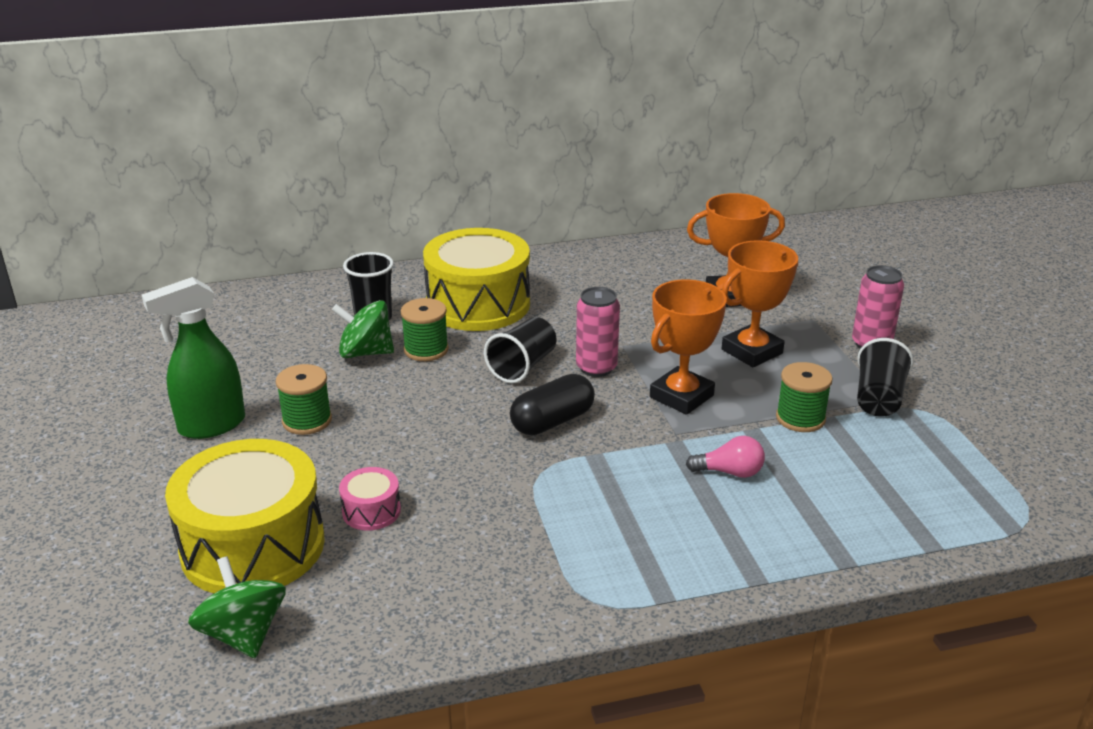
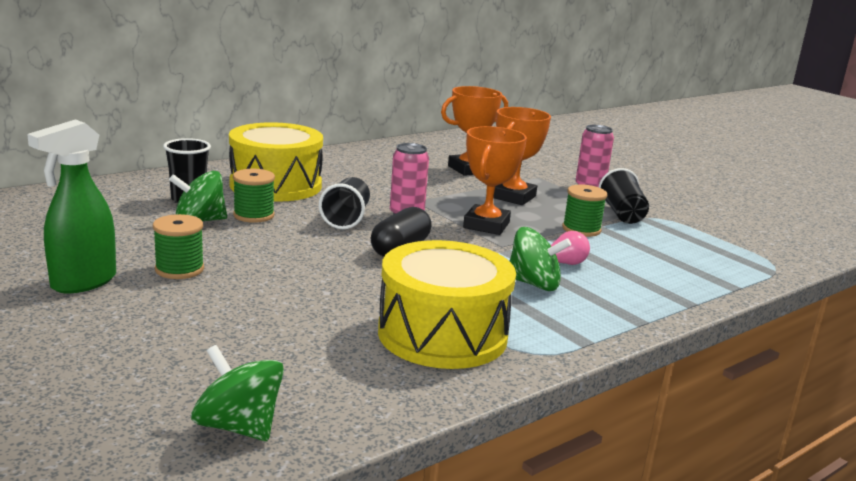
camera: 25 degrees left, 10 degrees down
(253, 546) = (196, 361): yellow drum -> yellow drum (442, 334)
(371, 511) = (292, 322): pink drum -> none
(670, 499) = (534, 284): none -> green spinning top

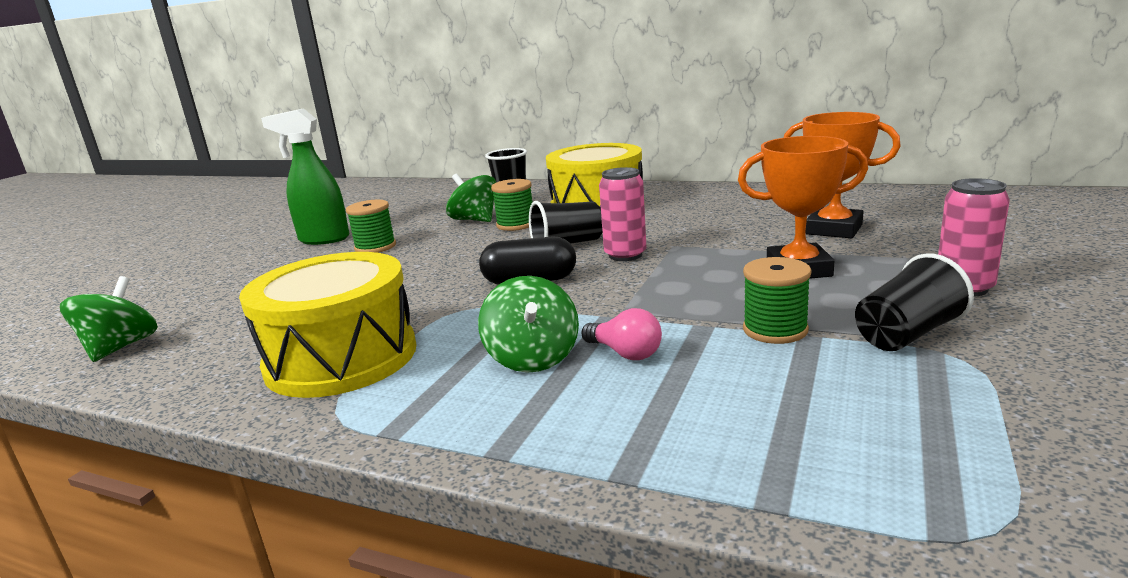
camera: 65 degrees right, 0 degrees up
(486, 225) = (671, 287): orange trophy -> none

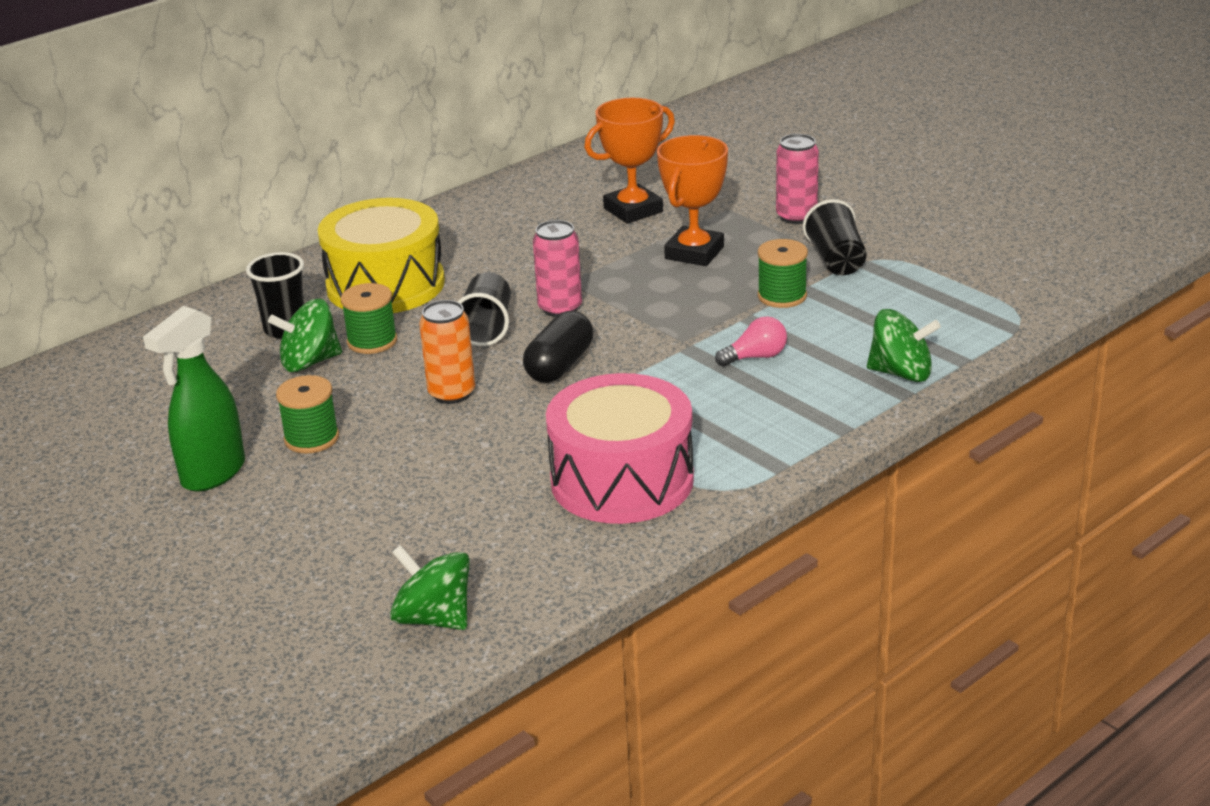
camera: 65 degrees left, 10 degrees up
(341, 358) = (622, 481): yellow drum -> pink drum
(459, 262) = (452, 393): none -> orange can
(533, 358) = (722, 394): green spinning top -> green spinning top (901, 373)

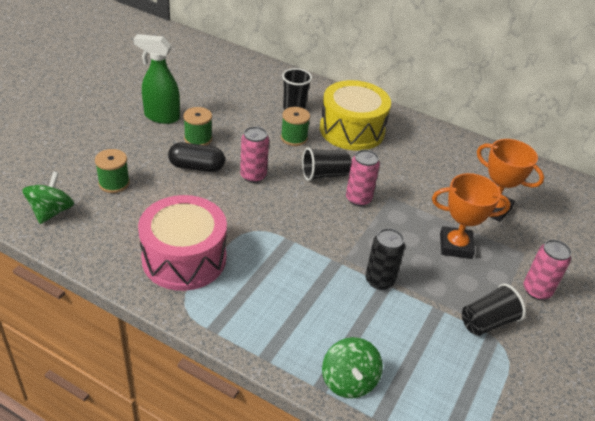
camera: 65 degrees right, 10 degrees up
(310, 362) = (266, 122): green spinning top -> none
(452, 393) = (253, 176): orange can -> pink can
(560, 365) = (296, 211): black capsule -> black capsule (196, 167)
(736, 321) = (379, 280): none -> black can
(755, 357) = (339, 297): pink light bulb -> none
(782, 296) = (422, 299): green spool -> green spool (114, 183)

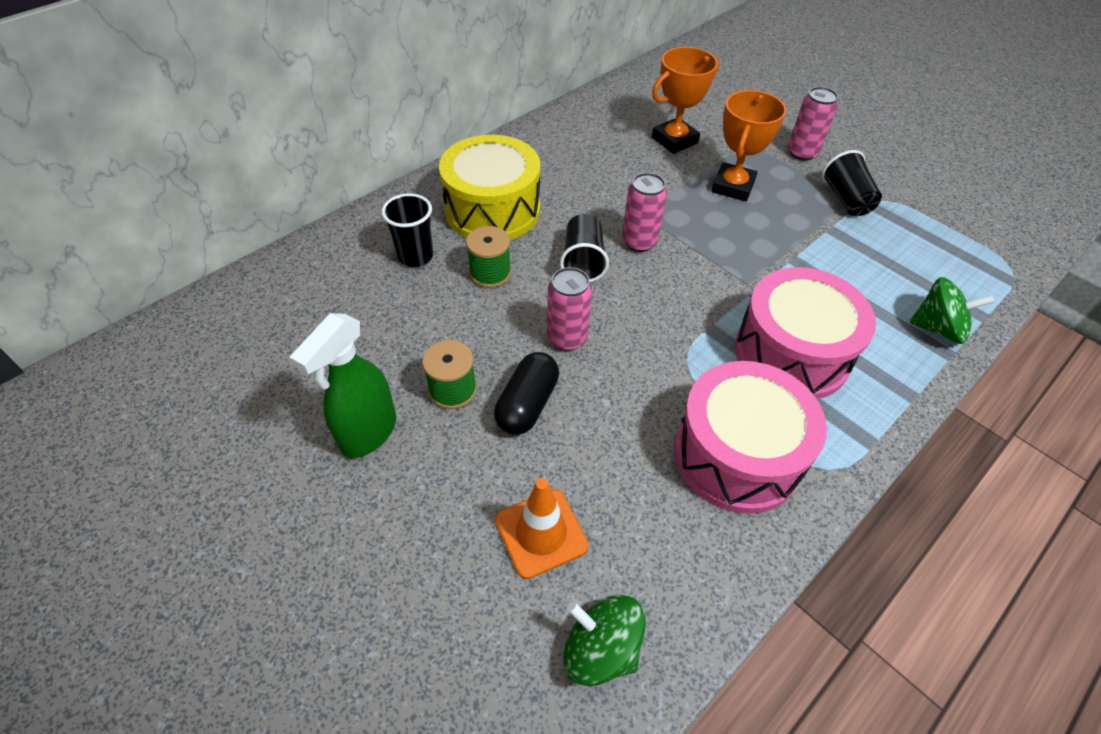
camera: 70 degrees left, 10 degrees up
(114, 183) = (541, 533): green spool -> orange traffic cone
(282, 285) = (791, 354): none -> pink drum
(379, 280) = (785, 262): black can -> none

